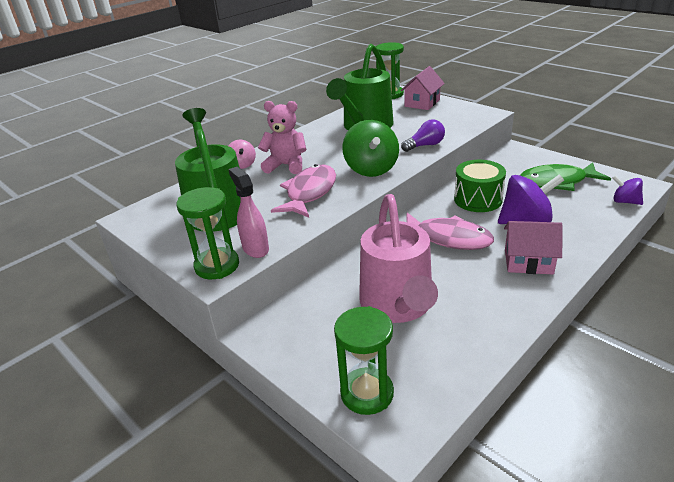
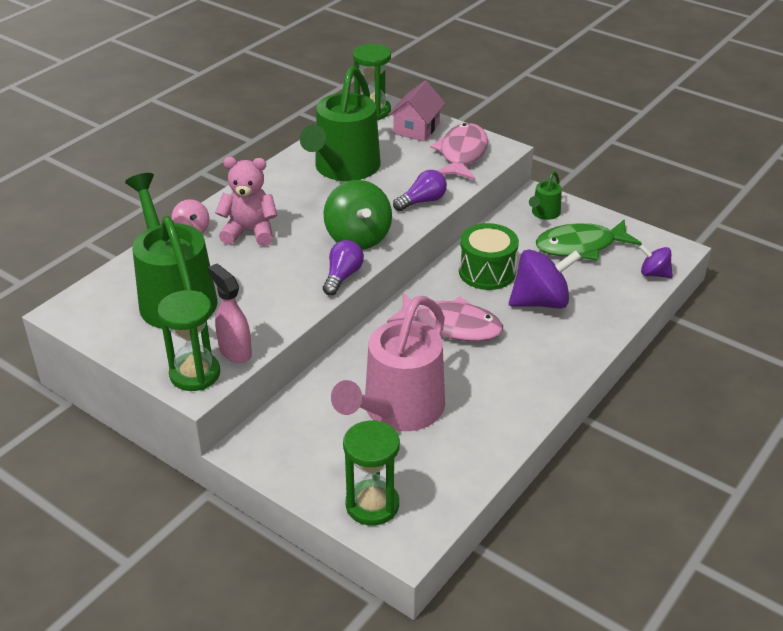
camera: 10 degrees left, 5 degrees up
(309, 193) = (286, 274): pink fish -> pink fish (462, 154)
(355, 195) = (342, 276): none -> purple light bulb
(398, 305) = (398, 410): pink watering can -> pink watering can turned 45 degrees clockwise
(523, 160) = (544, 213): none -> green watering can
(528, 262) = (540, 354): pink house -> none

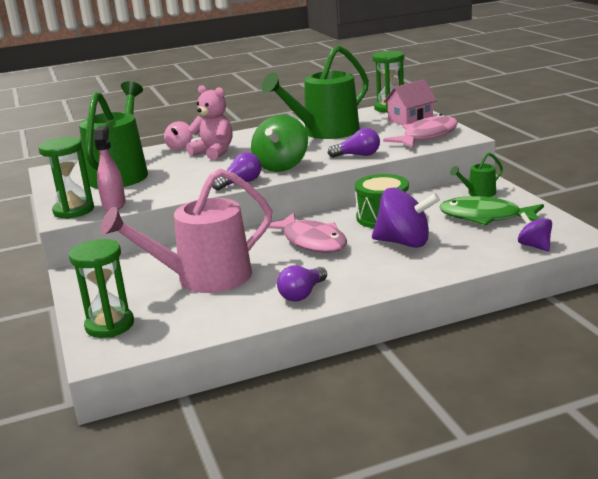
camera: 35 degrees right, 15 degrees down
(515, 398) = (302, 294): none -> purple light bulb

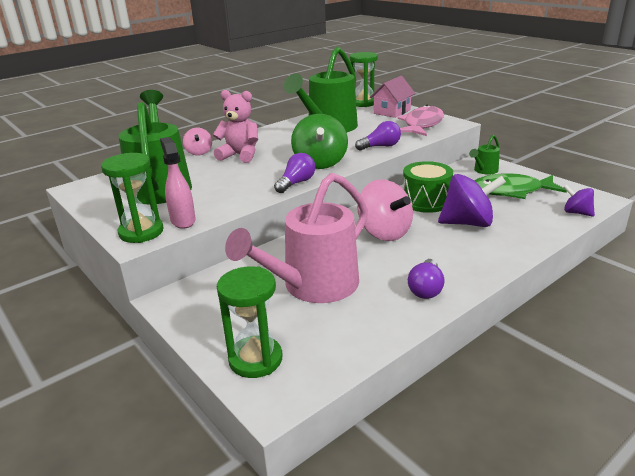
camera: 20 degrees left, 5 degrees up
(311, 241) = (384, 232): pink fish -> pink spinning top

